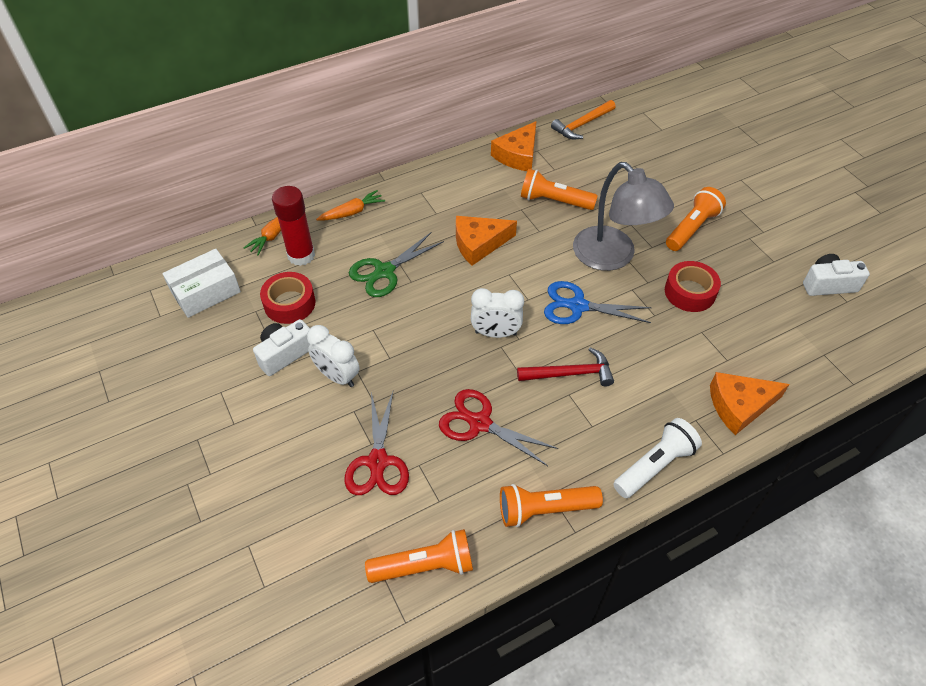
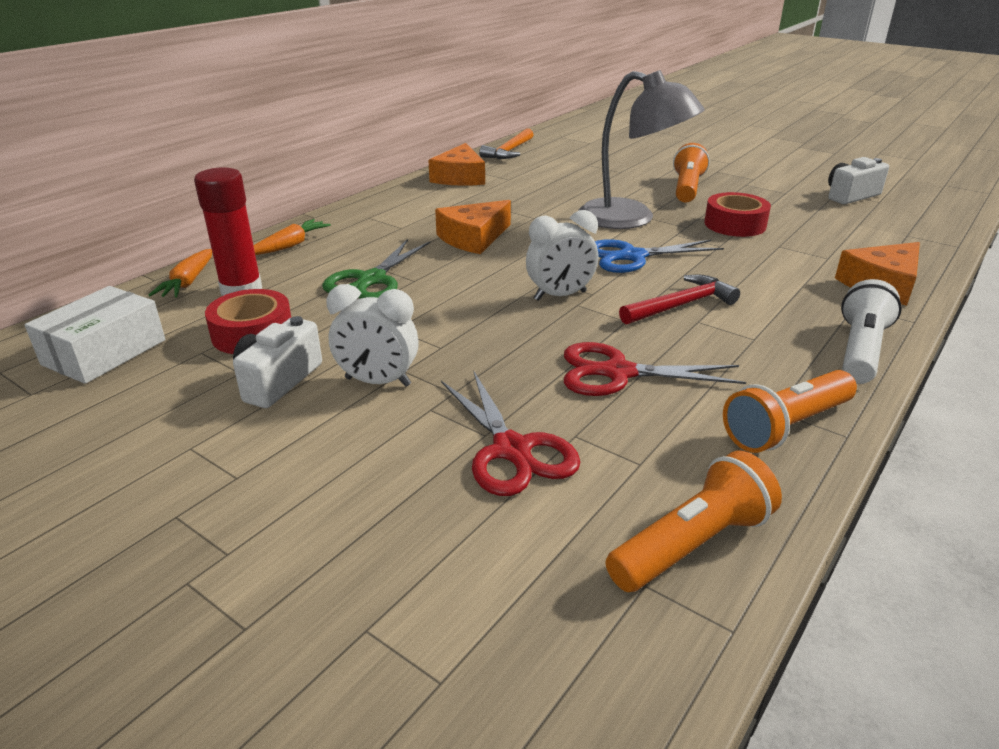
camera: 25 degrees left, 20 degrees down
(554, 201) = (529, 197): orange flashlight -> none

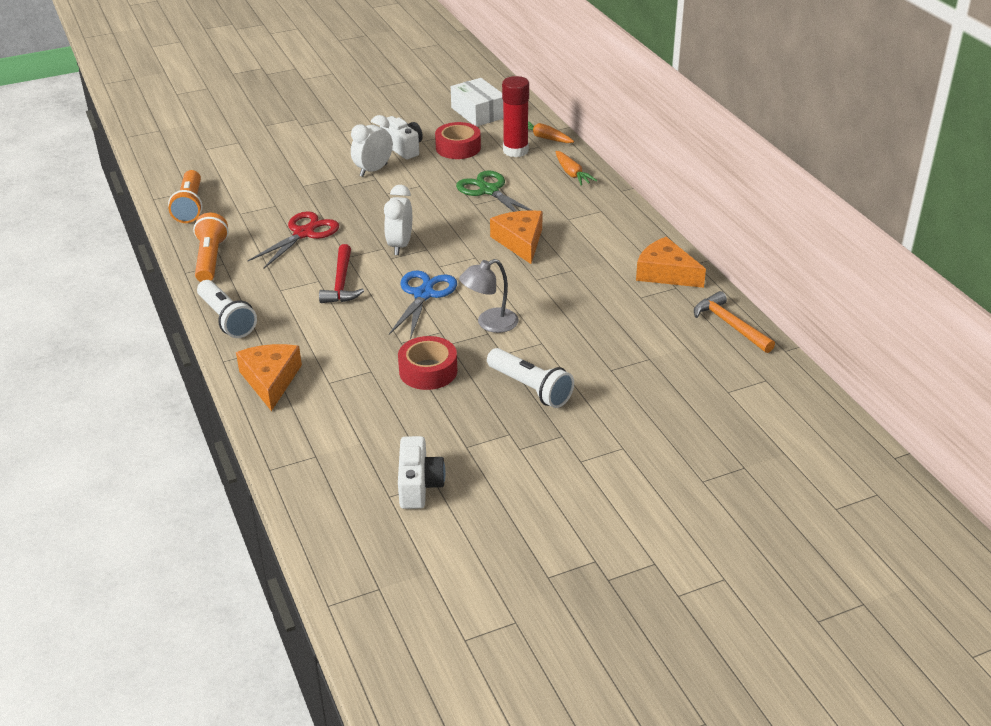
camera: 120 degrees right, 5 degrees up
(512, 450) = (285, 188): red scissors -> none
(631, 219) = (490, 324): grey lamp -> grey lamp, size x0.58
(687, 188) = (530, 388): orange flashlight -> white flashlight

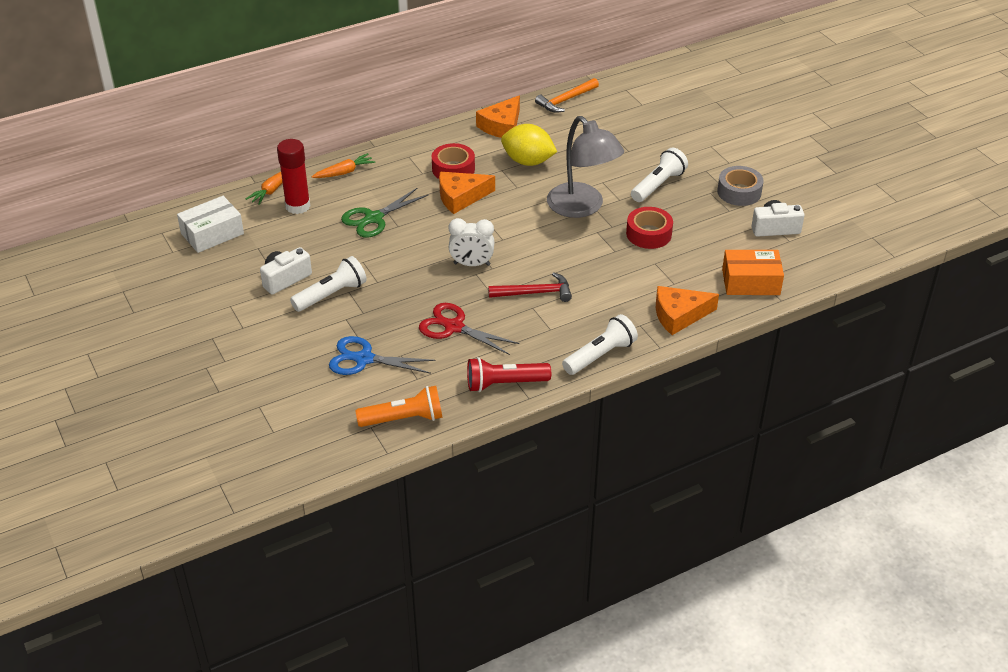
camera: 95 degrees left, 5 degrees up
(211, 259) = (504, 383): orange flashlight -> red flashlight
(312, 446) = (751, 282): none -> orange box
(373, 170) = (331, 295): white clock -> white flashlight
(423, 294) = (546, 244): blue scissors -> blue scissors (364, 359)
(458, 148) = (288, 242): red tape -> red tape (453, 169)
(490, 324) = (582, 207): grey lamp -> grey lamp, size x1.73
(507, 461) = (739, 192): none -> grey tape
(588, 289) = (528, 161): none -> yellow lemon

